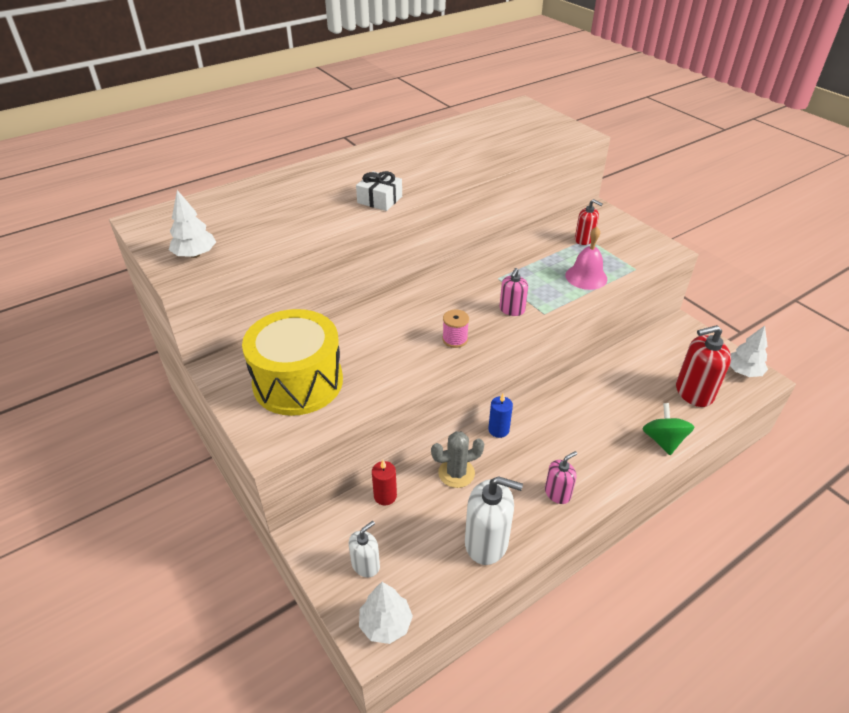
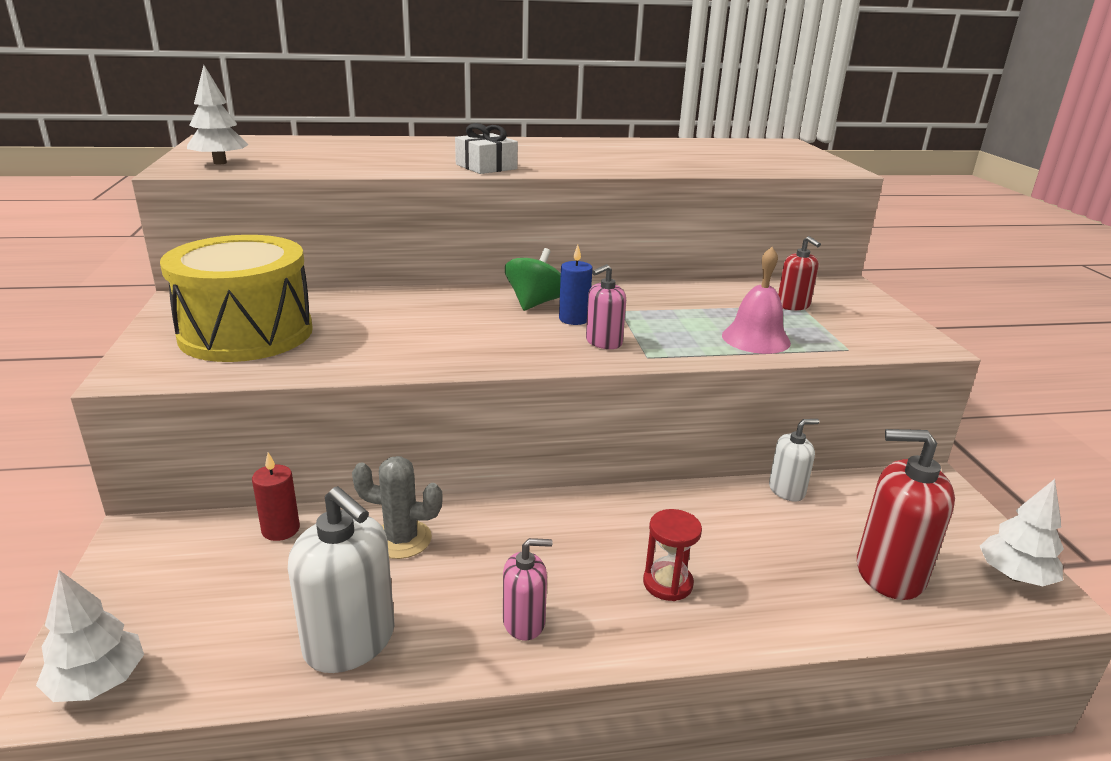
camera: 25 degrees right, 15 degrees down
(365, 565) = (163, 597): white soap dispenser -> white soap dispenser (786, 490)
(455, 339) = (488, 348): pink spool -> none
(498, 430) = (513, 511): blue candle -> blue candle (574, 319)
(605, 441) = (667, 583): none -> red hourglass
(663, 440) = (775, 619): green spinning top -> green spinning top (535, 303)

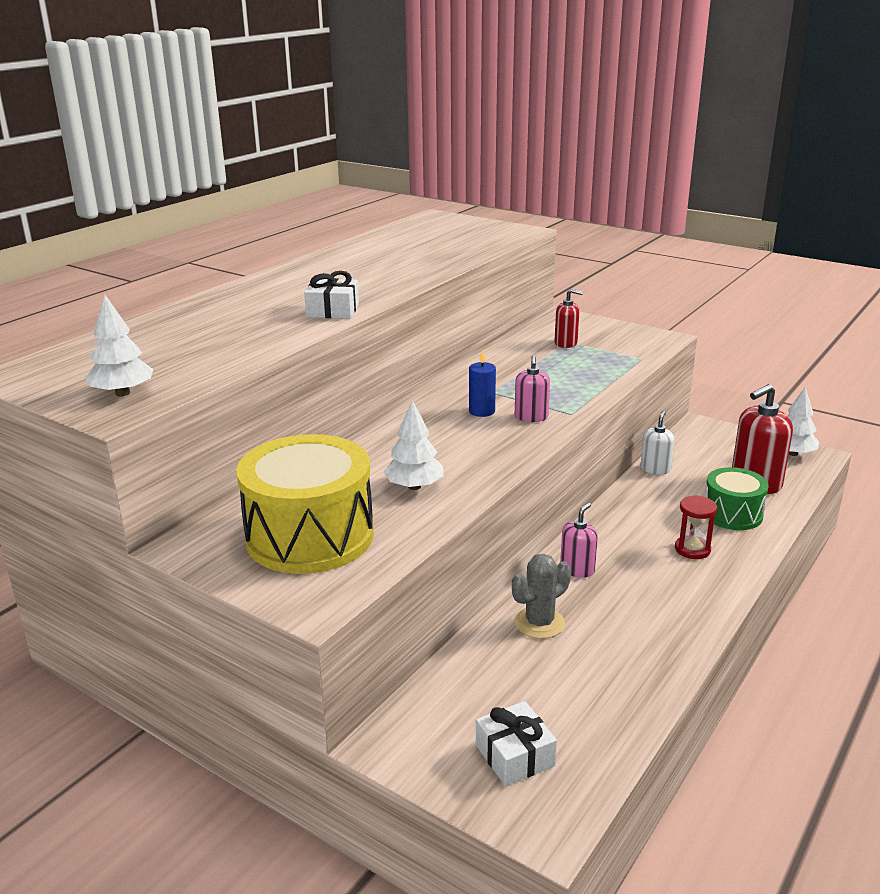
camera: 45 degrees left, 0 degrees up
(98, 682) = (555, 808): white tree -> white tree (414, 486)
(169, 618) = (514, 755): none -> white gift
(281, 529) = (464, 670): red candle -> none
(350, 641) = (624, 684): white soap dispenser -> none
(524, 622) = (674, 612): pink soap dispenser -> pink soap dispenser (577, 569)
(535, 303) = (434, 412): green spinning top -> none
(756, 338) = (593, 374): pink bell -> none
(788, 583) = (732, 514): none -> green drum

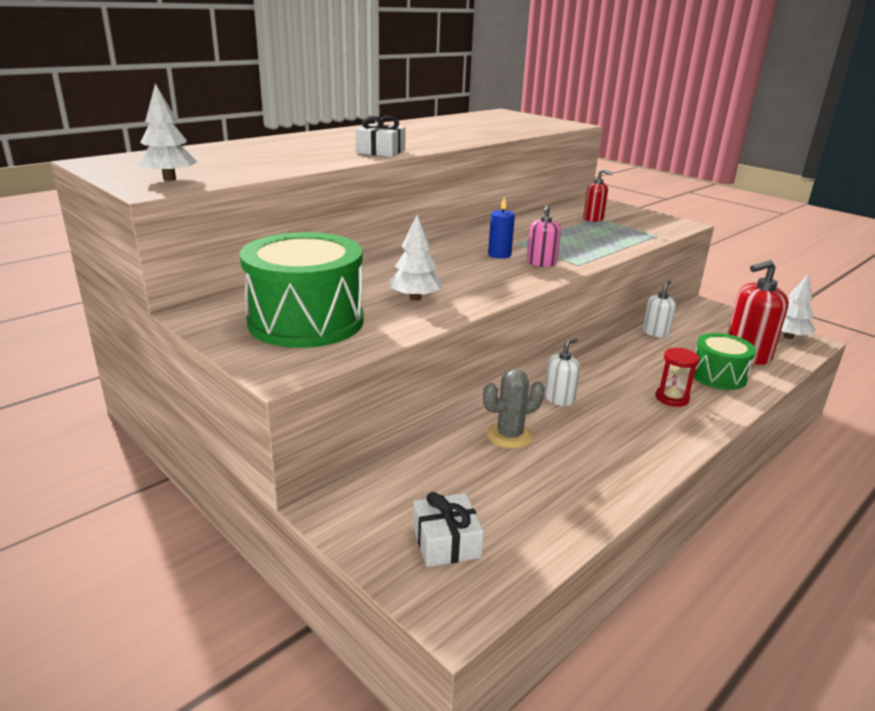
camera: 10 degrees right, 0 degrees up
(310, 536) = (306, 321): yellow drum -> green drum
(577, 569) = (559, 399): pink soap dispenser -> white soap dispenser

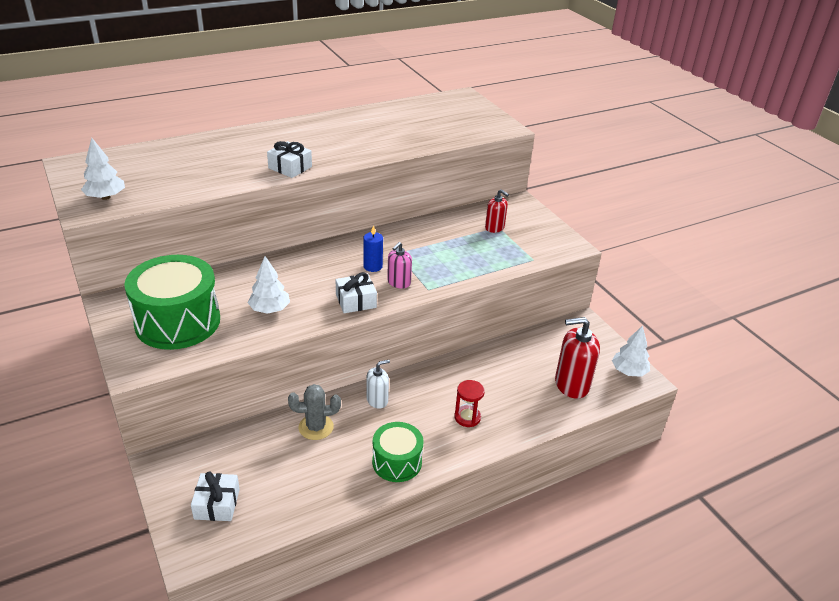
camera: 15 degrees right, 10 degrees up
(509, 281) = (356, 301): none -> white gift
(655, 333) = (510, 345): white soap dispenser -> none
(718, 376) = (525, 402): green drum -> green drum (397, 462)

